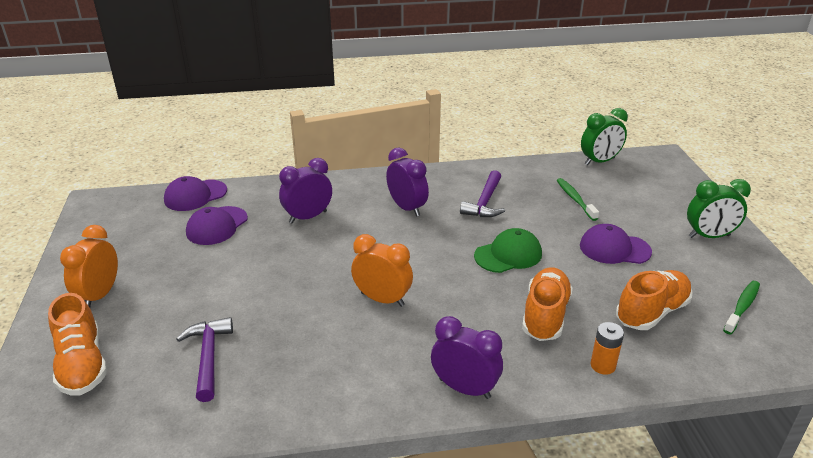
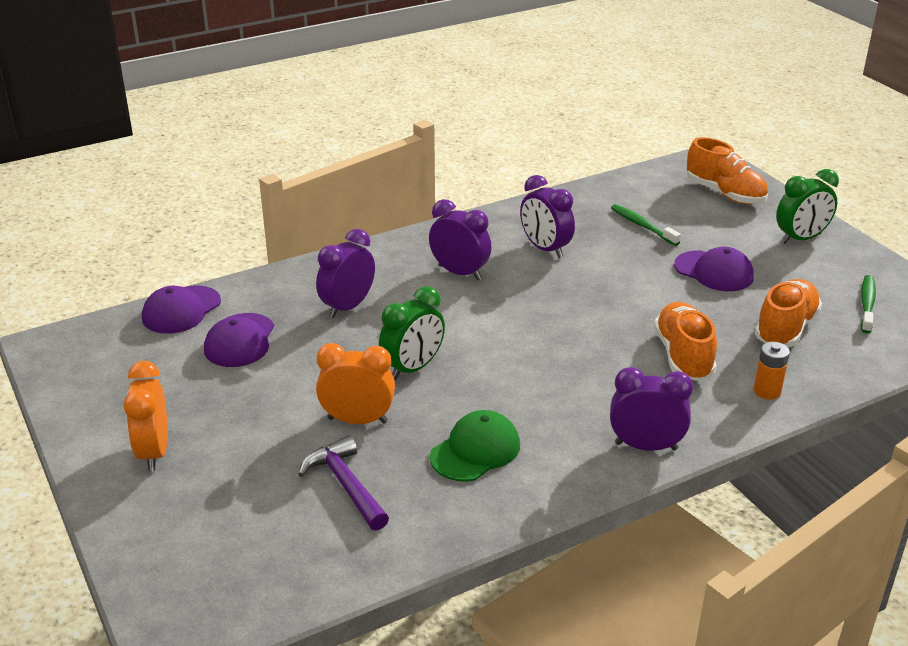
camera: 20 degrees left, 0 degrees up
(82, 365) = (199, 531): orange shoe -> orange shoe (725, 194)
(382, 299) = (500, 379): orange clock -> orange clock (357, 420)
(485, 202) = (545, 249): purple hammer -> purple clock
(508, 255) = (607, 301): green cap -> green cap (475, 450)
(599, 161) = (644, 177): green clock -> green clock (413, 368)
(614, 249) = (714, 271): purple cap -> purple cap turned 135 degrees counterclockwise

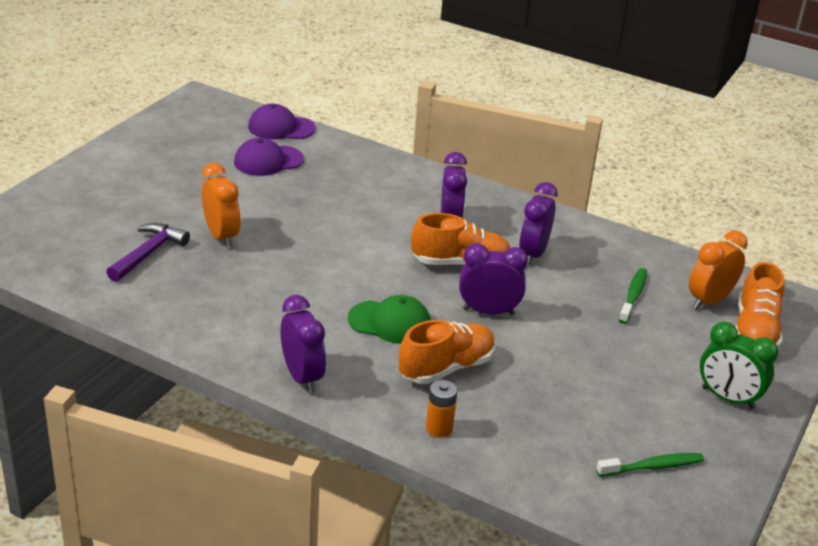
camera: 55 degrees right, 0 degrees up
(154, 452) = (125, 172): orange clock -> orange clock (709, 301)
(347, 307) = (351, 189): purple clock -> purple clock (488, 312)
(413, 368) = (303, 240): green clock -> none
(475, 450) = (229, 296): green cap -> green cap (390, 322)
(714, 271) = (602, 355): purple cap -> none
(785, 328) = (551, 420): orange shoe -> orange shoe (460, 264)

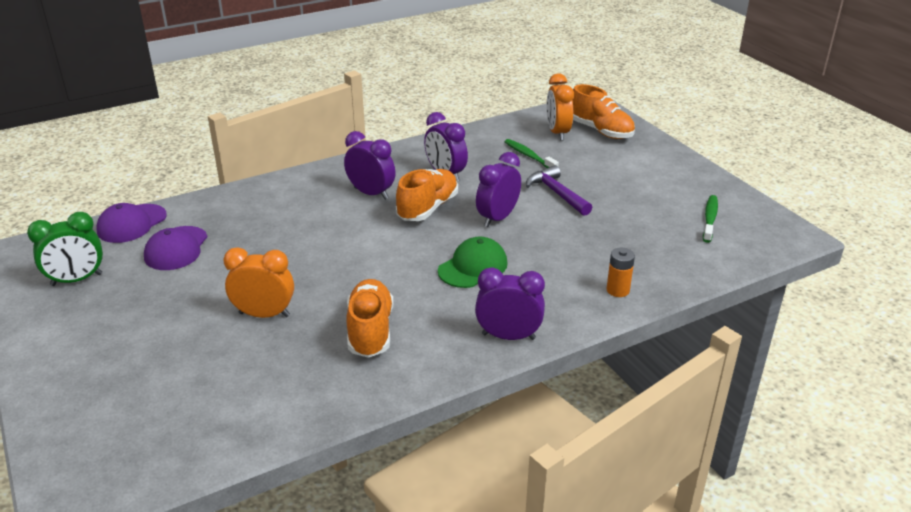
camera: 55 degrees left, 0 degrees up
(148, 253) = (244, 369): purple hammer -> purple hammer (557, 193)
(446, 368) = (550, 261): orange shoe -> orange shoe (370, 331)
(728, 398) = (659, 166): green clock -> green clock (77, 280)

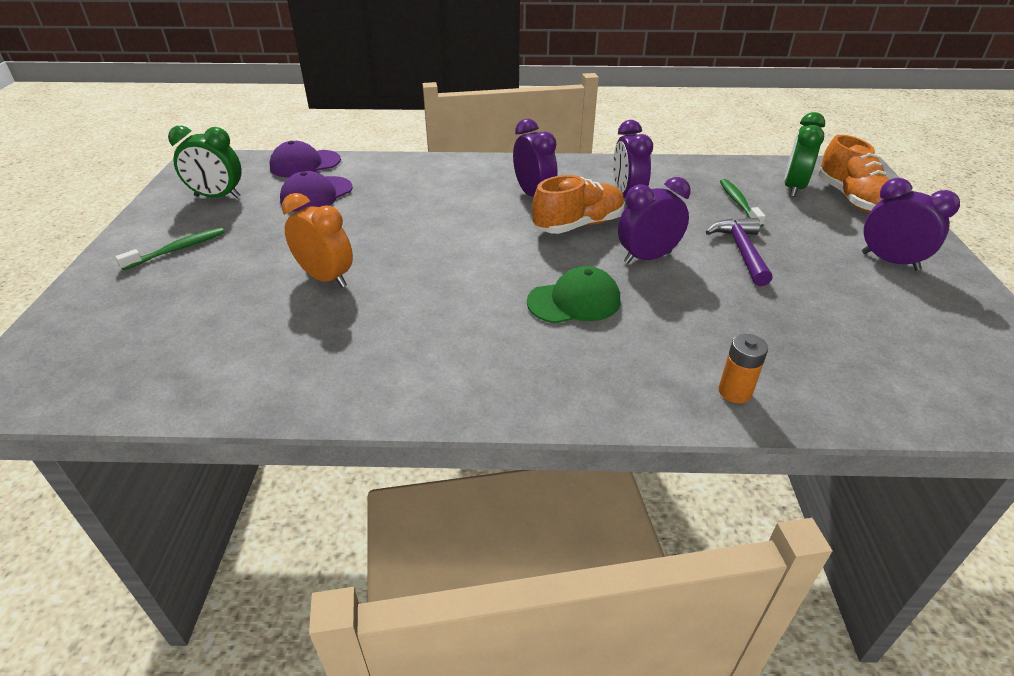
camera: 30 degrees right, 5 degrees up
(370, 331) = (405, 332): orange shoe -> none
(508, 336) = (547, 397): purple clock -> purple clock (890, 261)
(557, 133) = (793, 188): orange clock -> green clock
(710, 219) = (941, 343): green toothbrush -> green toothbrush (178, 249)

